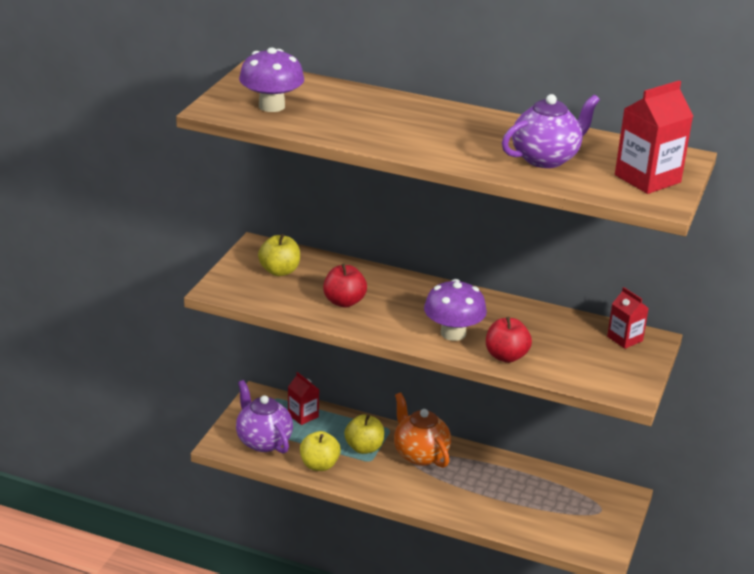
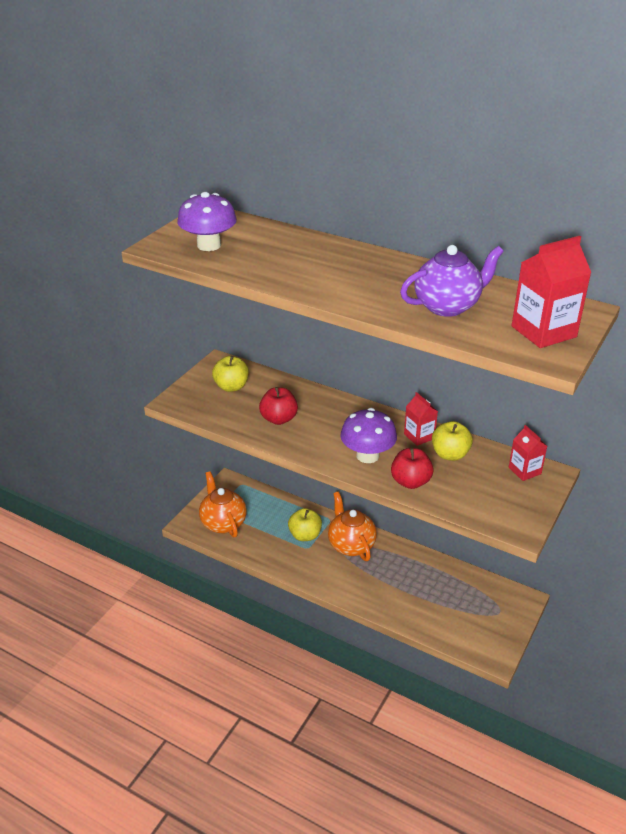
camera: 10 degrees right, 5 degrees up
(263, 441) = (223, 523): purple teapot -> orange teapot
(303, 415) = (261, 502): red carton -> red carton (419, 436)
(319, 465) = (264, 549): yellow apple -> yellow apple (450, 454)

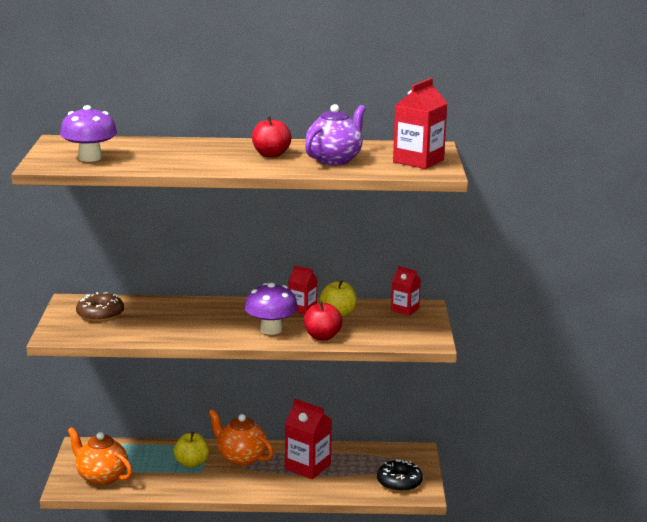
camera: 30 degrees left, 15 degrees down
(231, 387) = (100, 314): yellow apple -> brown donut
(279, 419) = (168, 325): red apple -> red apple (271, 155)
(404, 578) = (307, 466): none -> red carton
(480, 632) = (399, 482): none -> black donut

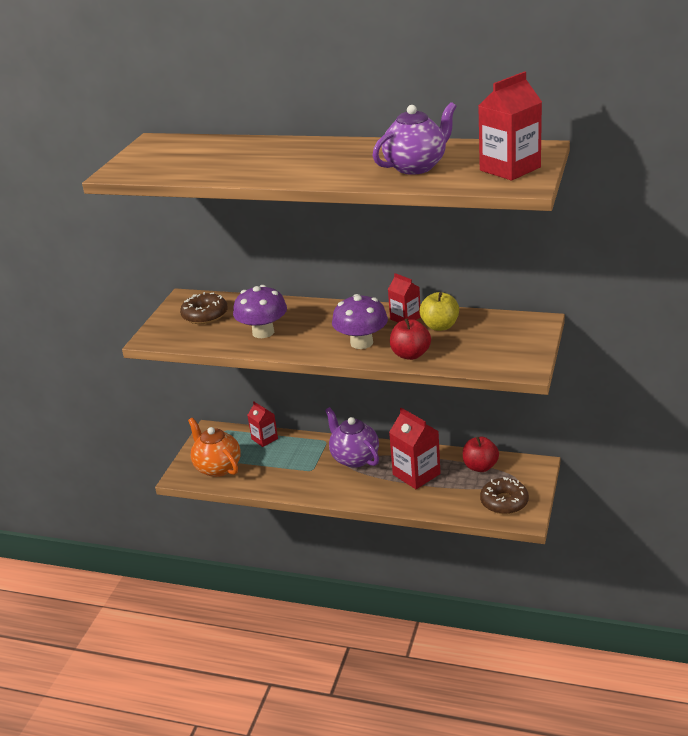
camera: 20 degrees right, 10 degrees up
(90, 158) = (167, 163): purple mushroom -> purple mushroom (263, 332)
(191, 463) = (305, 460): yellow apple -> none
(241, 458) = (354, 458): orange teapot -> purple teapot
(271, 155) = (352, 159): red apple -> red apple (480, 467)
(399, 482) = (504, 502): black donut -> brown donut
(405, 309) = (514, 324): red carton -> red carton (264, 439)

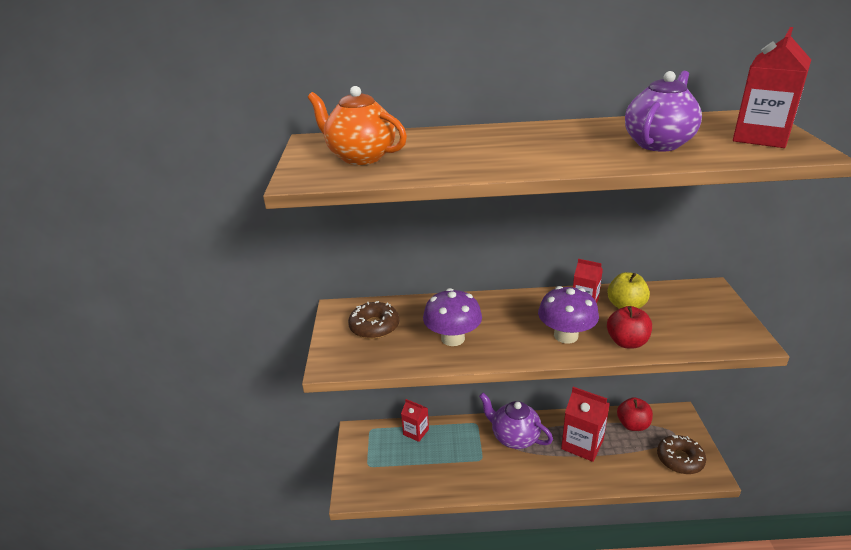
camera: 20 degrees left, 0 degrees up
(217, 467) = (385, 475): orange teapot -> orange teapot (360, 157)

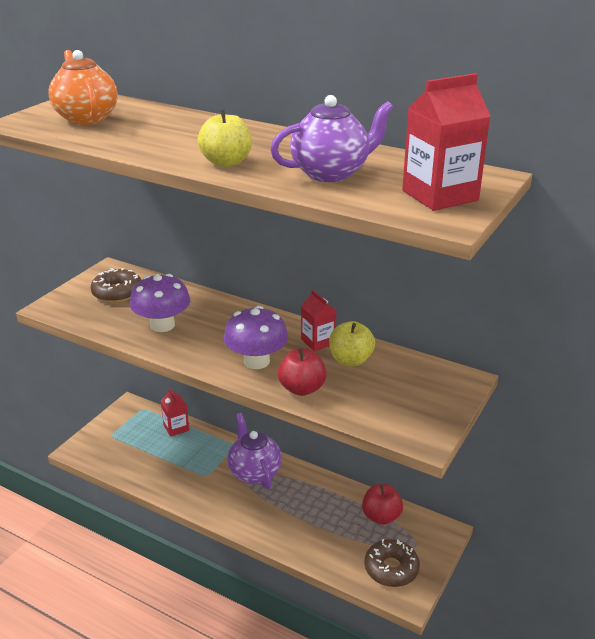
camera: 30 degrees right, 0 degrees up
(568, 158) = (226, 162): none -> yellow apple
(582, 444) = (310, 508): red carton -> none

